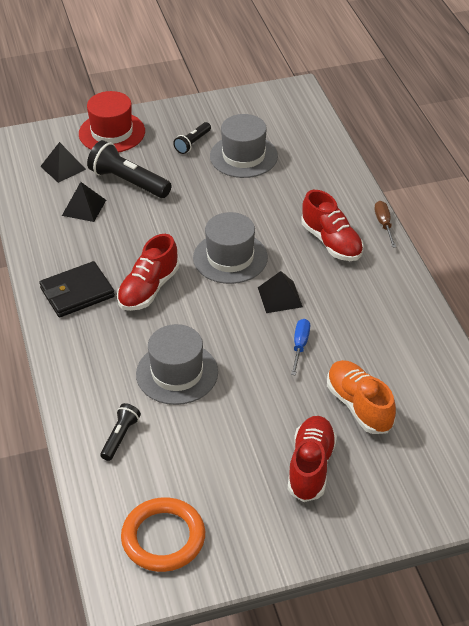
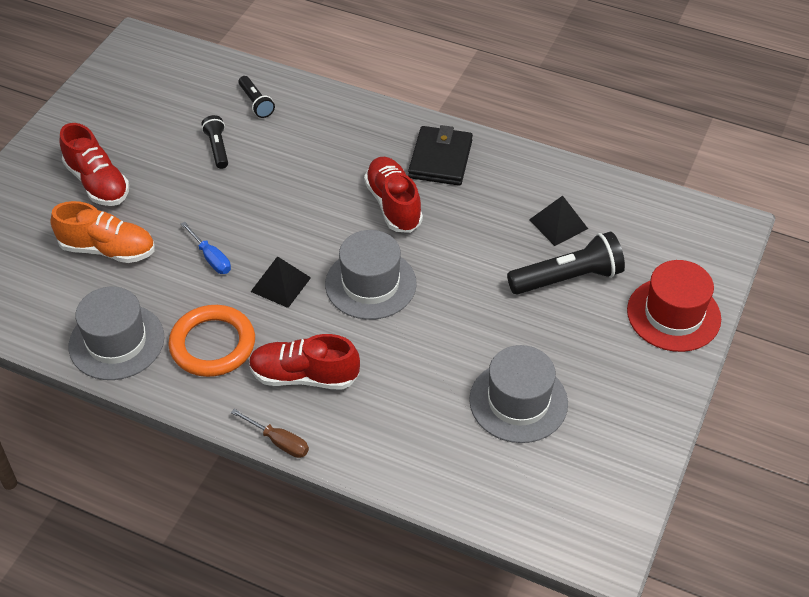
camera: 130 degrees right, 5 degrees up
(63, 167) = (642, 243): black pyramid -> none
(163, 538) = (147, 78): orange ring -> orange ring (212, 344)
(177, 373) = (277, 166): grey hat -> grey hat (116, 342)
(192, 143) = (587, 371): black flashlight -> black flashlight (217, 148)

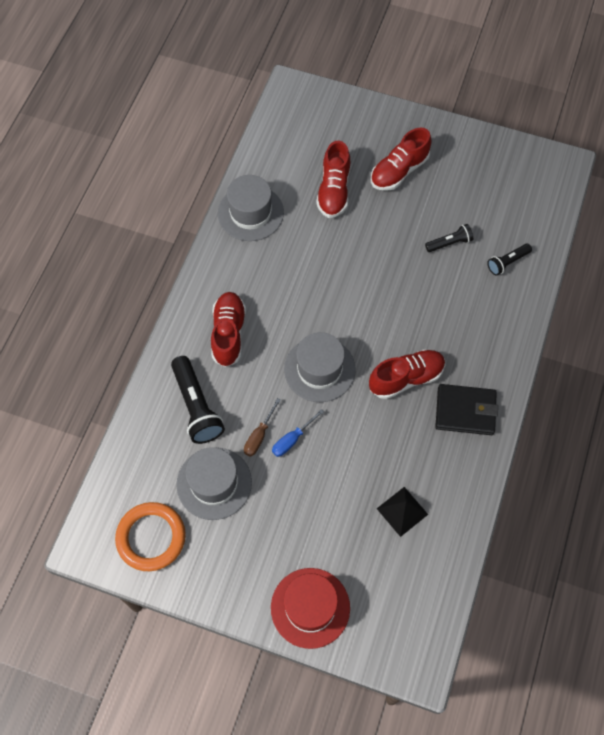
camera: 85 degrees right, 15 degrees up
(108, 249) = (334, 191): orange shoe -> red shoe
(211, 258) = (333, 257): blue screwdriver -> blue screwdriver (292, 440)
(212, 344) = (252, 271): orange ring -> orange ring (151, 537)
(279, 441) = (172, 325): brown screwdriver -> brown screwdriver (259, 436)
(281, 284) = (312, 307): black pyramid -> none
(568, 278) = (341, 520): black flashlight -> black flashlight (196, 407)

